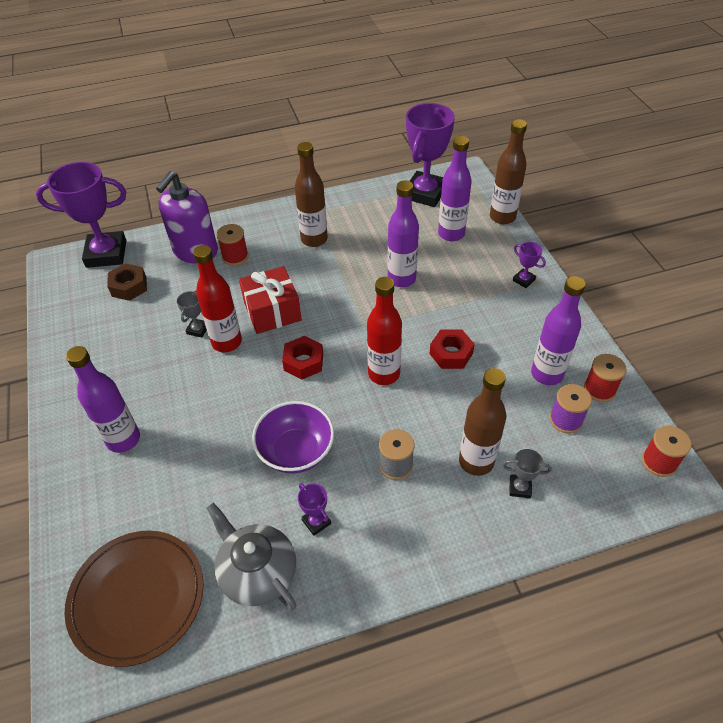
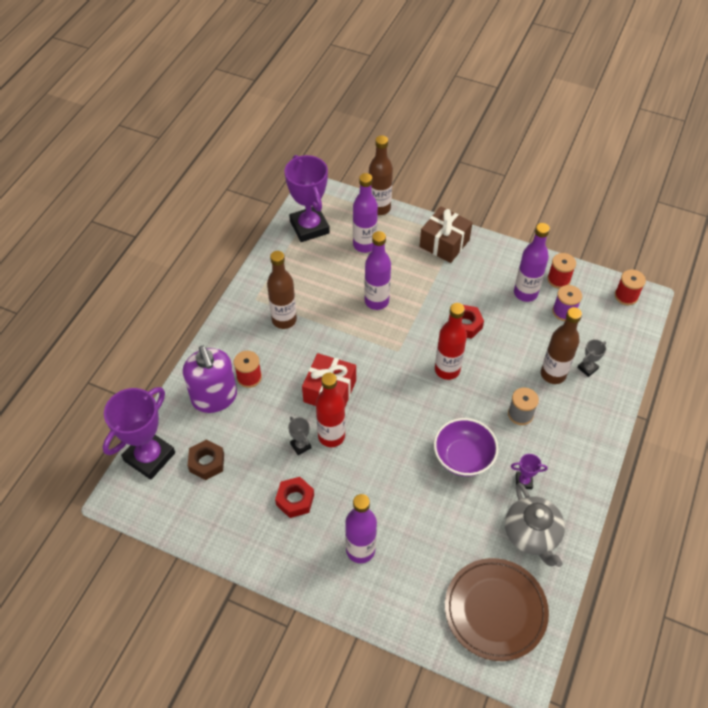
camera: 50 degrees left, 5 degrees up
(257, 572) = (532, 534): grey teapot -> grey teapot turned 105 degrees counterclockwise
(303, 362) = (394, 405): red nut -> red nut (295, 500)
(523, 280) = (444, 243): purple trophy -> brown gift

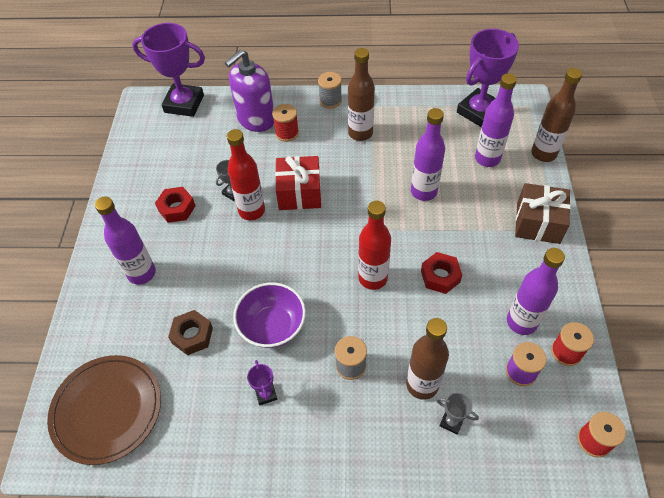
camera: 70 degrees right, 0 degrees up
(207, 462) = (191, 138): brown nut -> brown nut (192, 335)
(227, 328) = (330, 100): none -> grey spool
(532, 534) = (204, 421): grey teapot -> none

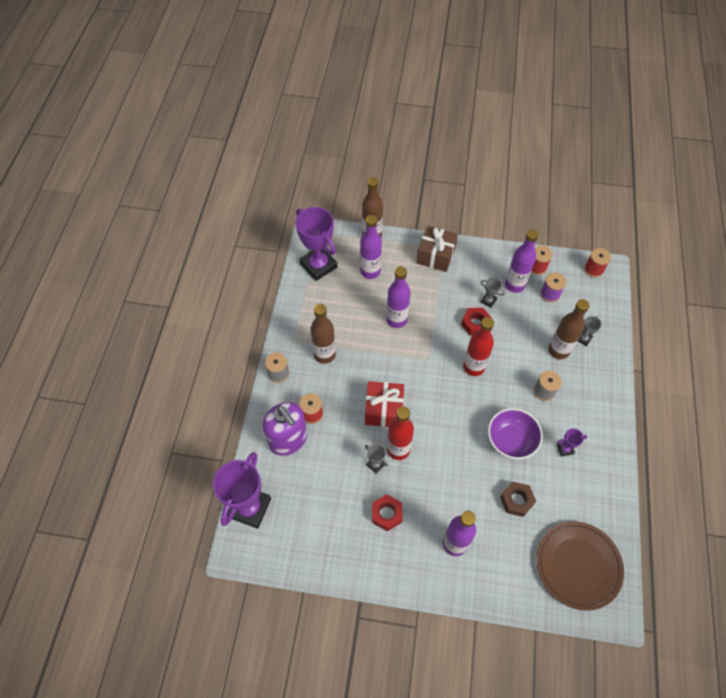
camera: 85 degrees left, 5 degrees up
(483, 289) = (488, 301): none -> grey trophy

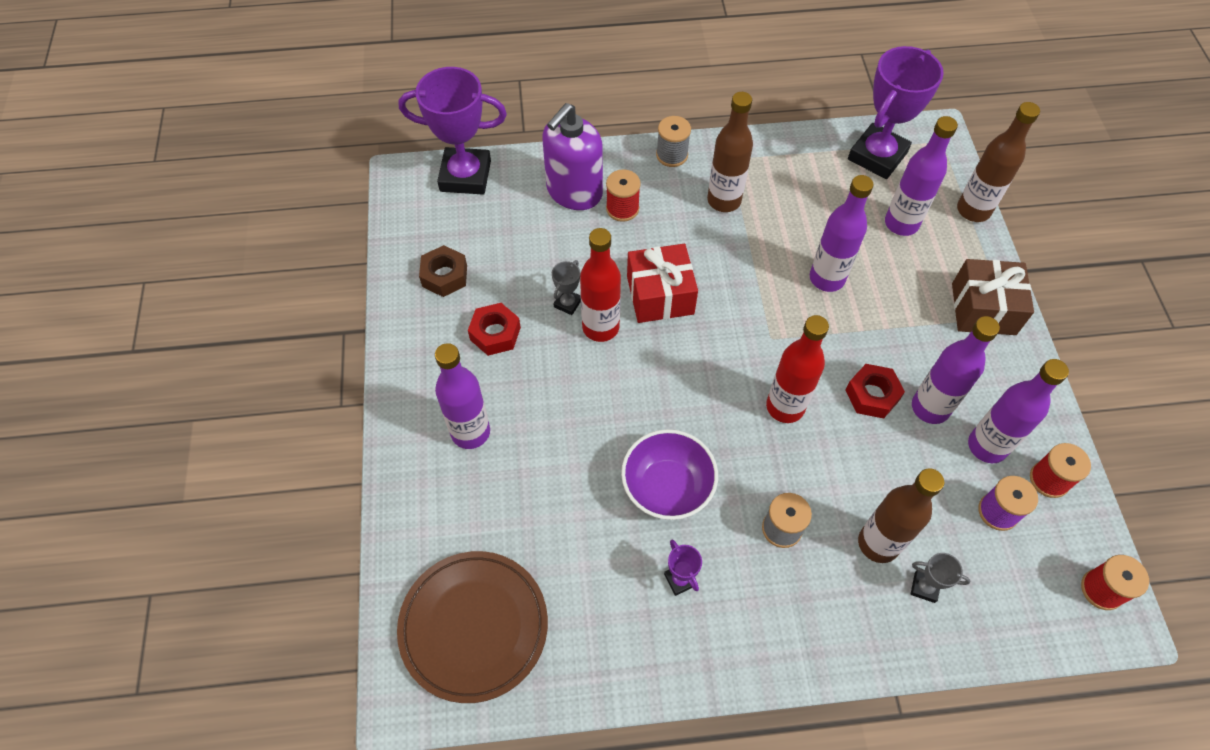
camera: 75 degrees right, 0 degrees up
(488, 301) = (930, 408): grey trophy -> purple bottle
(516, 500) = (563, 512): brown nut -> brown nut (444, 276)

